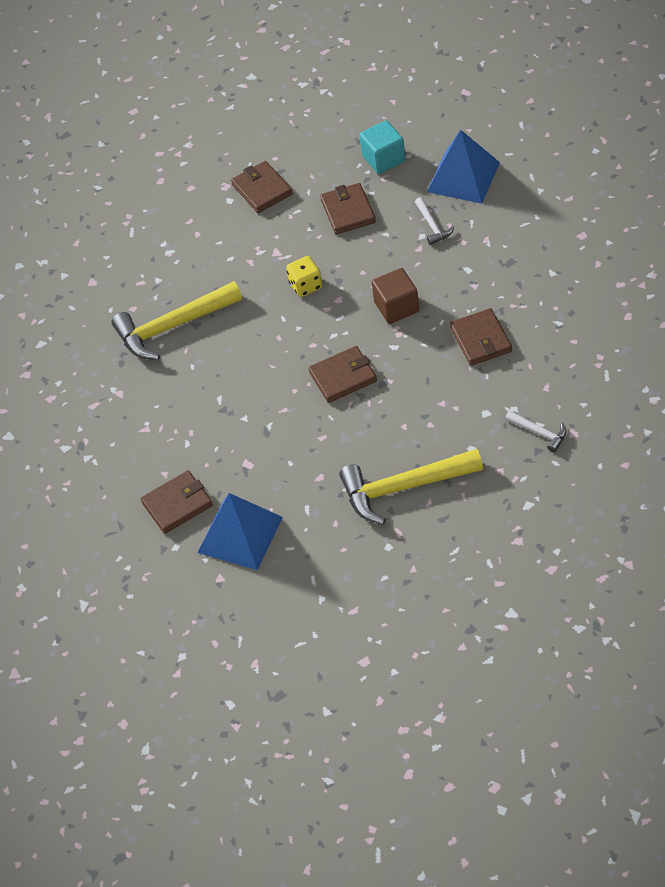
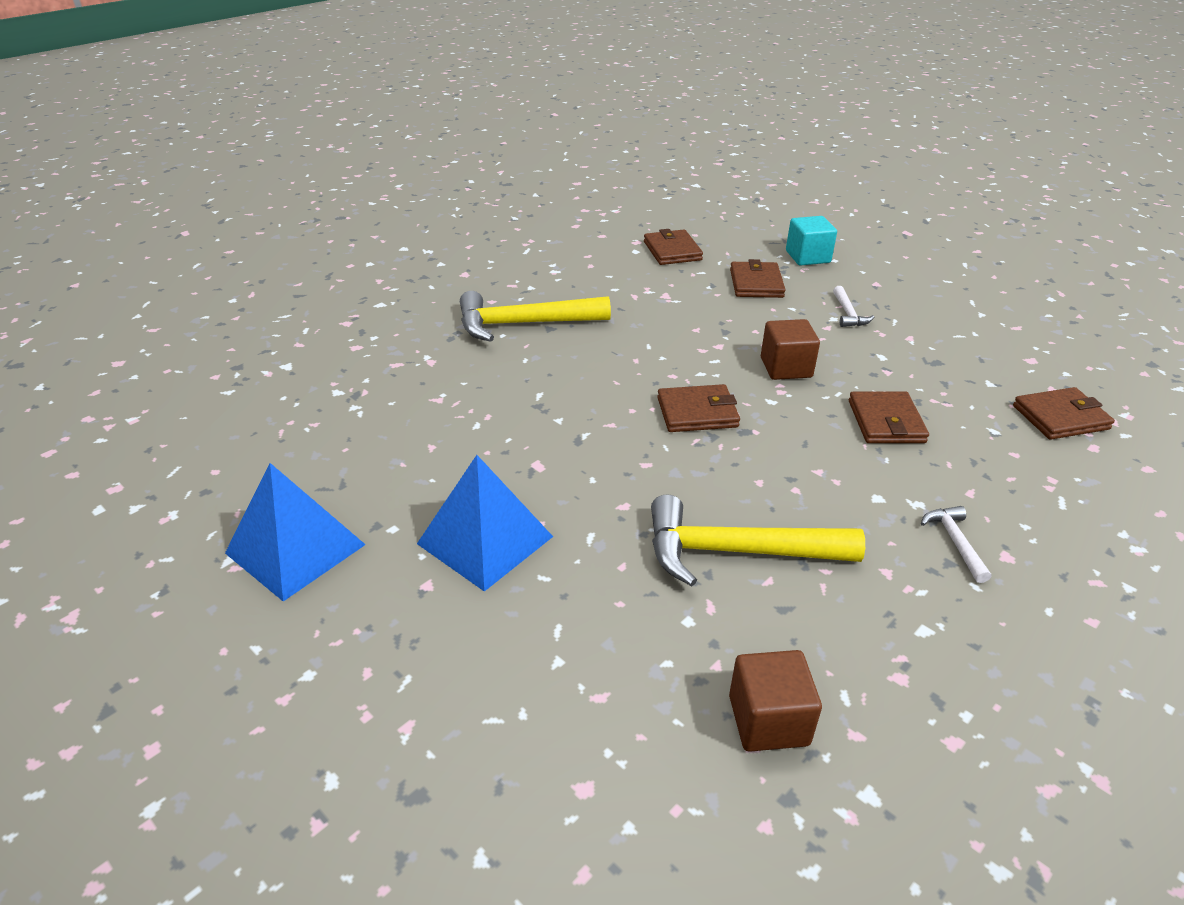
camera: 10 degrees right, 15 degrees down
(177, 504) = (426, 482): brown wallet -> brown wallet (1060, 417)
(305, 285) = (686, 326): yellow dice -> none
(450, 591) = (768, 720): none -> brown cube
(463, 177) = (892, 286): blue pyramid -> blue pyramid (296, 548)
(539, 433) = (955, 542): white hammer -> white hammer turned 150 degrees counterclockwise

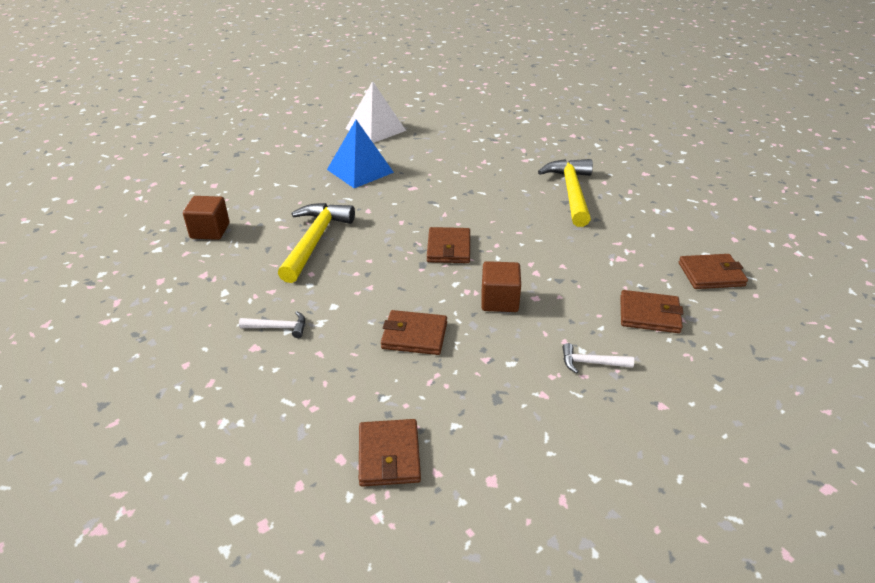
camera: 100 degrees right, 0 degrees up
(296, 548) = (375, 129): blue pyramid -> white pyramid
(807, 257) = (720, 366): turquoise cube -> none

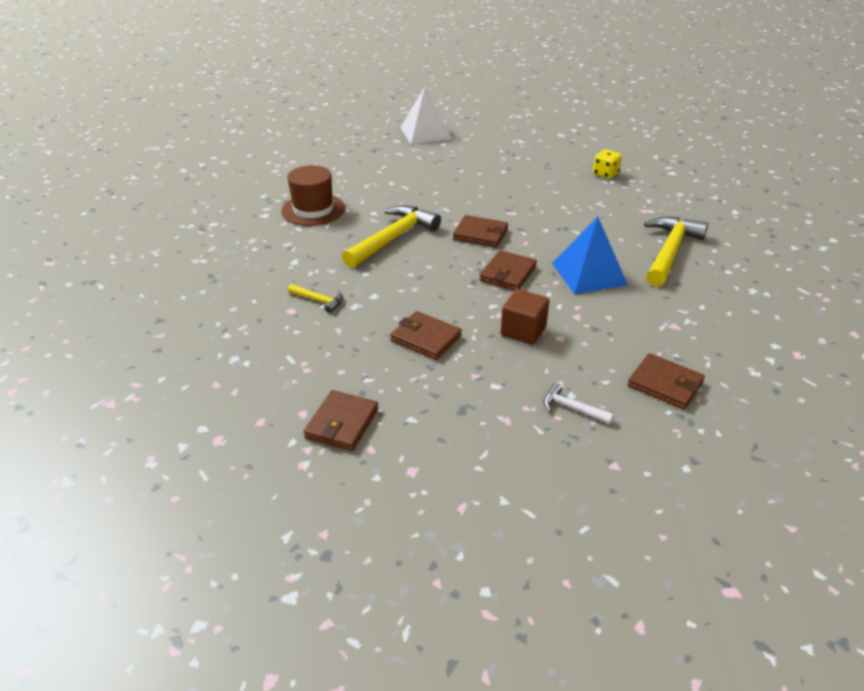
camera: 25 degrees right, 0 degrees up
(210, 231) = (313, 210): brown cube -> brown hat
(278, 327) = (319, 300): white hammer -> yellow hammer
(360, 170) = (472, 187): blue pyramid -> blue pyramid (589, 273)
(375, 129) = (512, 152): white pyramid -> white pyramid (425, 133)
(471, 133) = (605, 174): none -> yellow dice
(711, 274) = (765, 366): brown wallet -> brown wallet (480, 234)

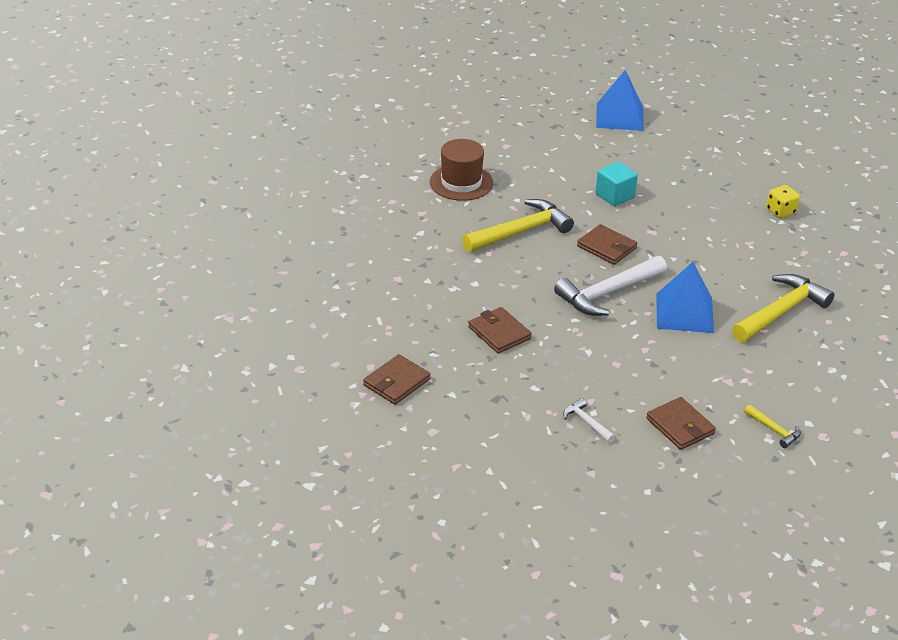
camera: 20 degrees right, 0 degrees up
(319, 300) = (425, 275): yellow hammer -> yellow hammer (774, 430)
(425, 133) = (619, 117): white pyramid -> blue pyramid
(460, 191) = (615, 196): none -> turquoise cube
(508, 274) = (608, 293): brown wallet -> white hammer
(523, 331) = (587, 349): brown cube -> none

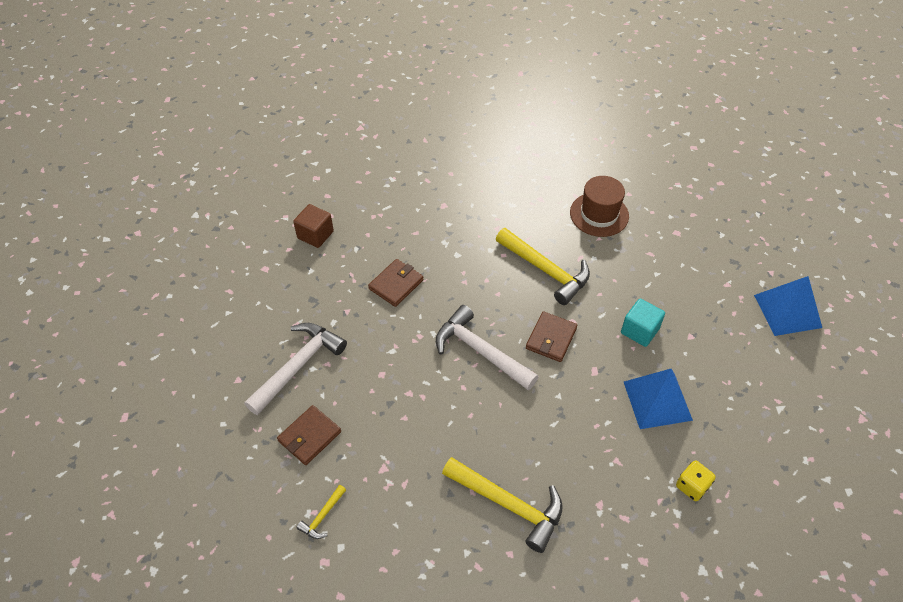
camera: 75 degrees right, 15 degrees up
(396, 382) = (315, 235): brown wallet -> brown cube
(586, 422) = (298, 366): white hammer -> white hammer, size x2.15
(684, 313) = (474, 417): blue pyramid -> blue pyramid (657, 400)

